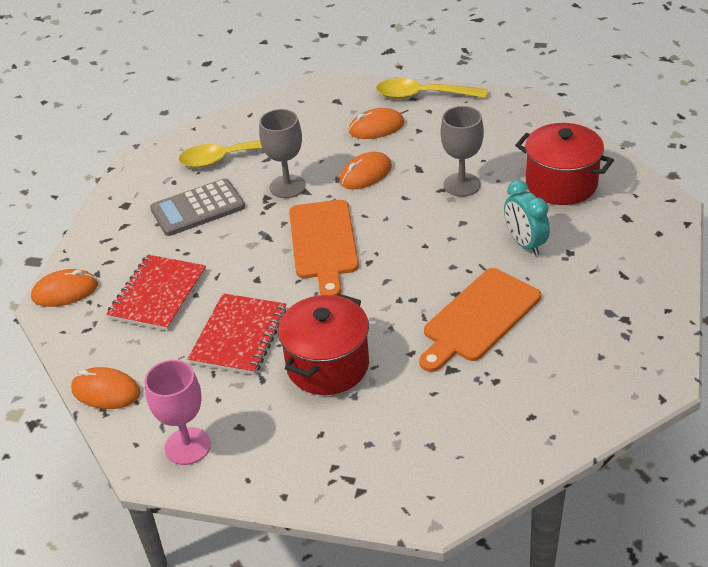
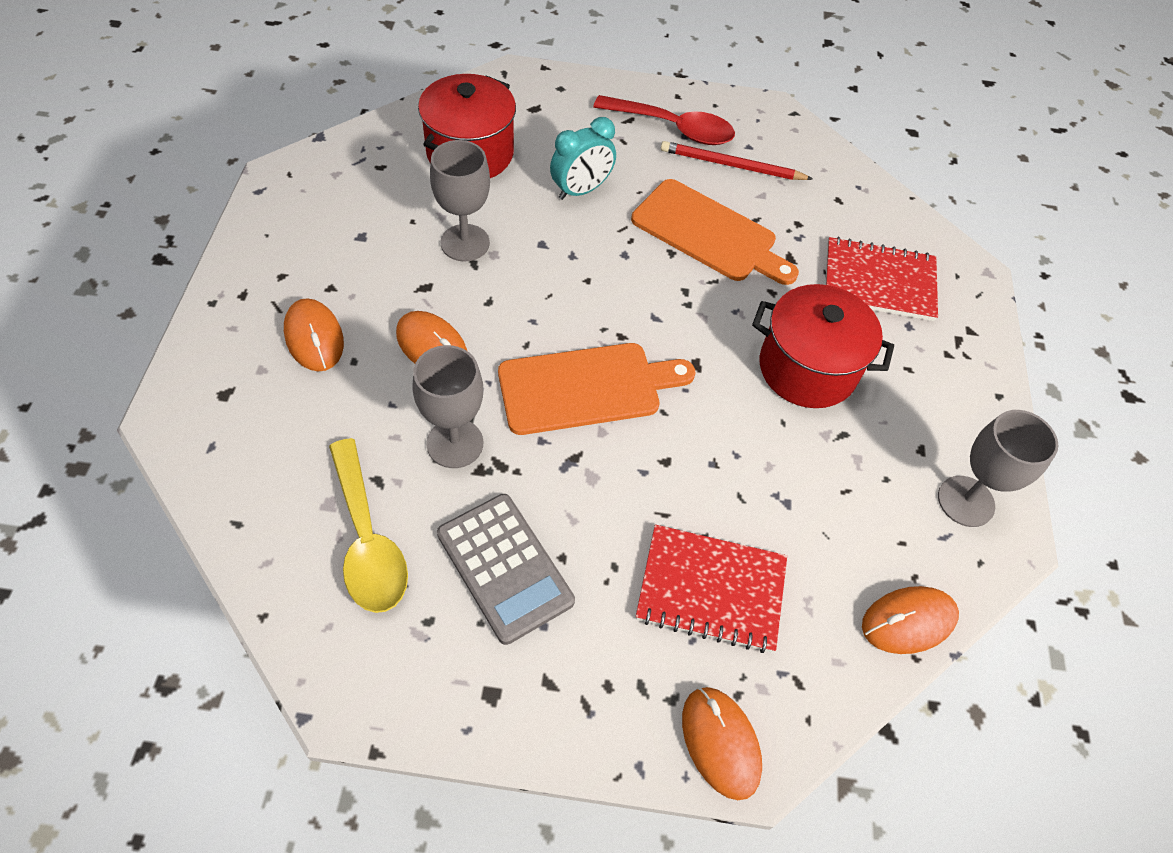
camera: 105 degrees left, 15 degrees up
(106, 391) = (908, 621): orange mouse -> orange mouse turned 60 degrees clockwise
(187, 446) = (965, 501): pink goblet -> grey goblet
(239, 336) = (776, 469): red notebook -> red notebook (879, 282)
(423, 95) = (238, 283): yellow spoon -> none
(570, 341) = (732, 165): none -> red pencil
(617, 304) = (673, 128): none -> red spoon

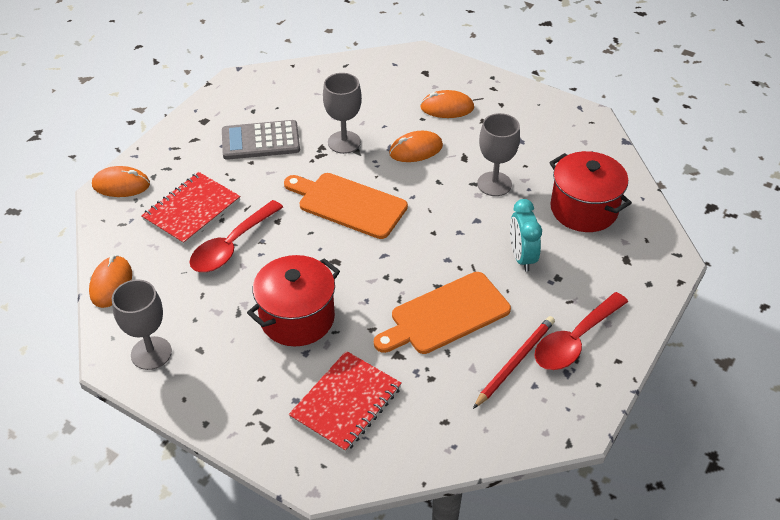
camera: 120 degrees right, 10 degrees down
(368, 540) = (308, 101): yellow spoon -> none
(586, 388) = (348, 204): orange cutting board -> orange cutting board turned 105 degrees clockwise
(744, 497) = (231, 246): none -> red spoon

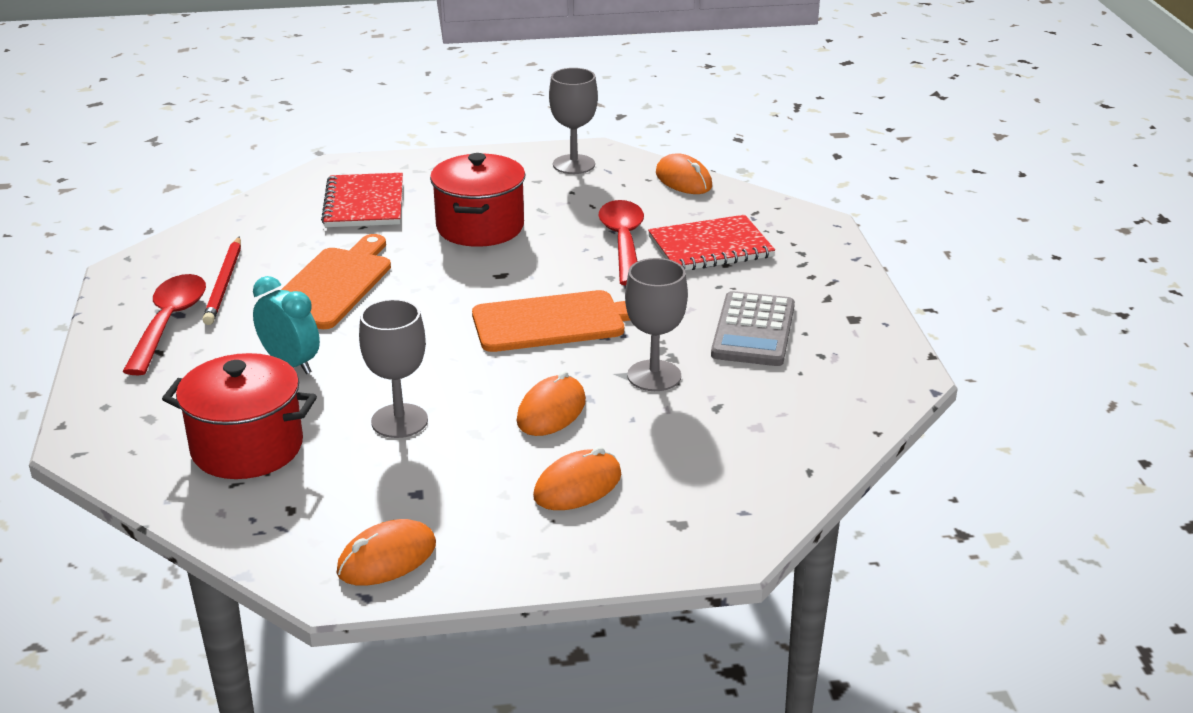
camera: 140 degrees right, 15 degrees down
(121, 185) = (816, 233): orange mouse -> orange mouse (387, 558)
(192, 210) = (710, 247): red notebook -> red notebook turned 75 degrees clockwise
(260, 141) = (753, 330): grey calculator -> grey calculator turned 150 degrees clockwise

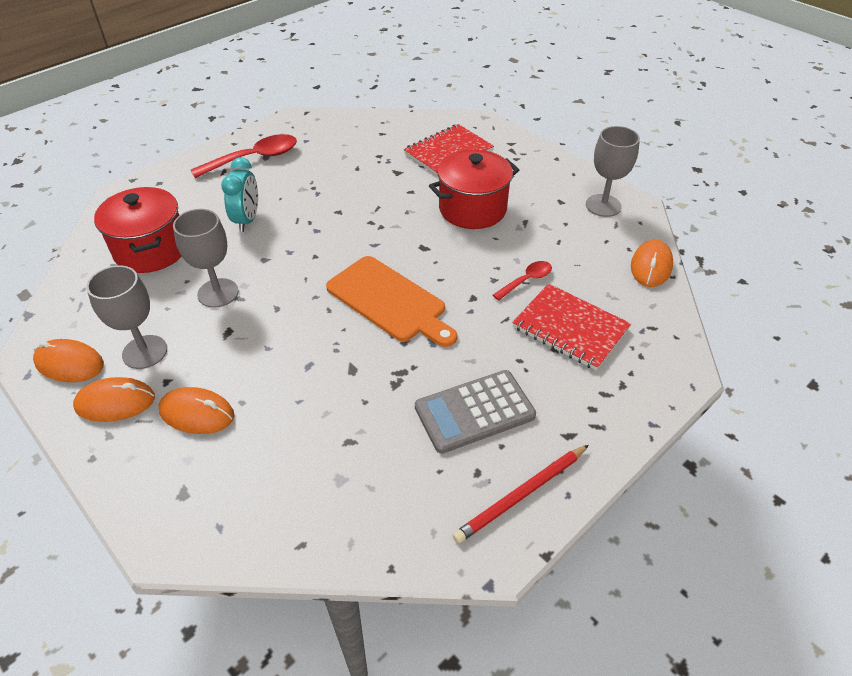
camera: 55 degrees right, 15 degrees up
(224, 283) = (310, 154): red pencil -> red pencil (522, 494)
(332, 285) = (344, 190): orange cutting board -> none
(551, 411) = (278, 354): orange mouse -> orange mouse (115, 402)
(623, 242) = (526, 280): red spoon -> red spoon, size x0.56
(654, 376) = (363, 385): grey goblet -> grey goblet (145, 352)

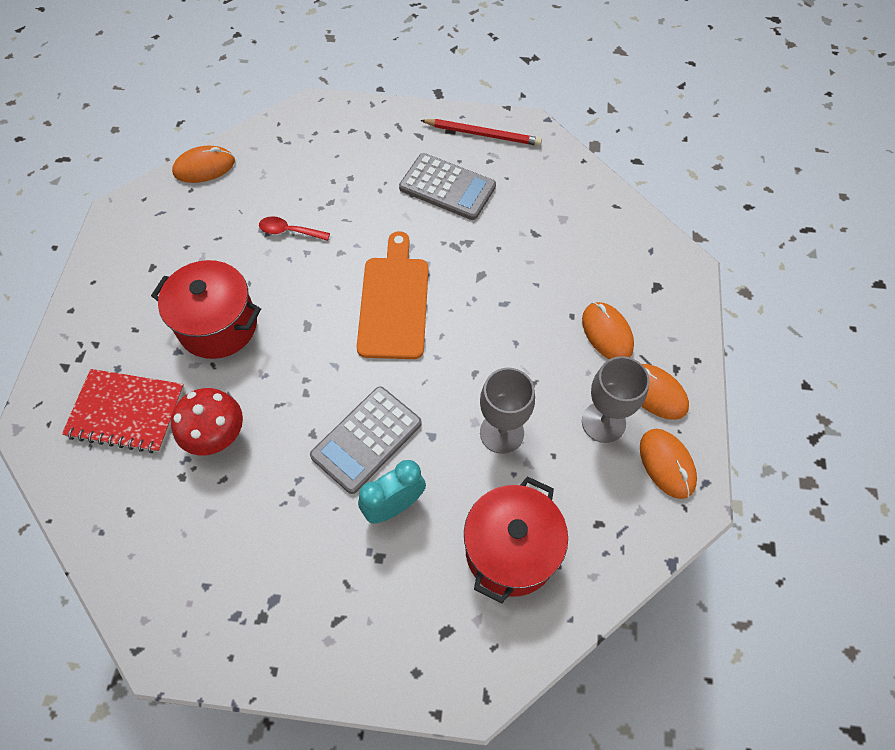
camera: 130 degrees left, 15 degrees up
(254, 158) = (287, 610): red spoon -> none
(303, 231) = (366, 439): none -> grey calculator
(388, 176) = (217, 436): none -> red mushroom
(570, 328) = (321, 179): red notebook -> none
(603, 205) = (135, 234): grey goblet -> none

